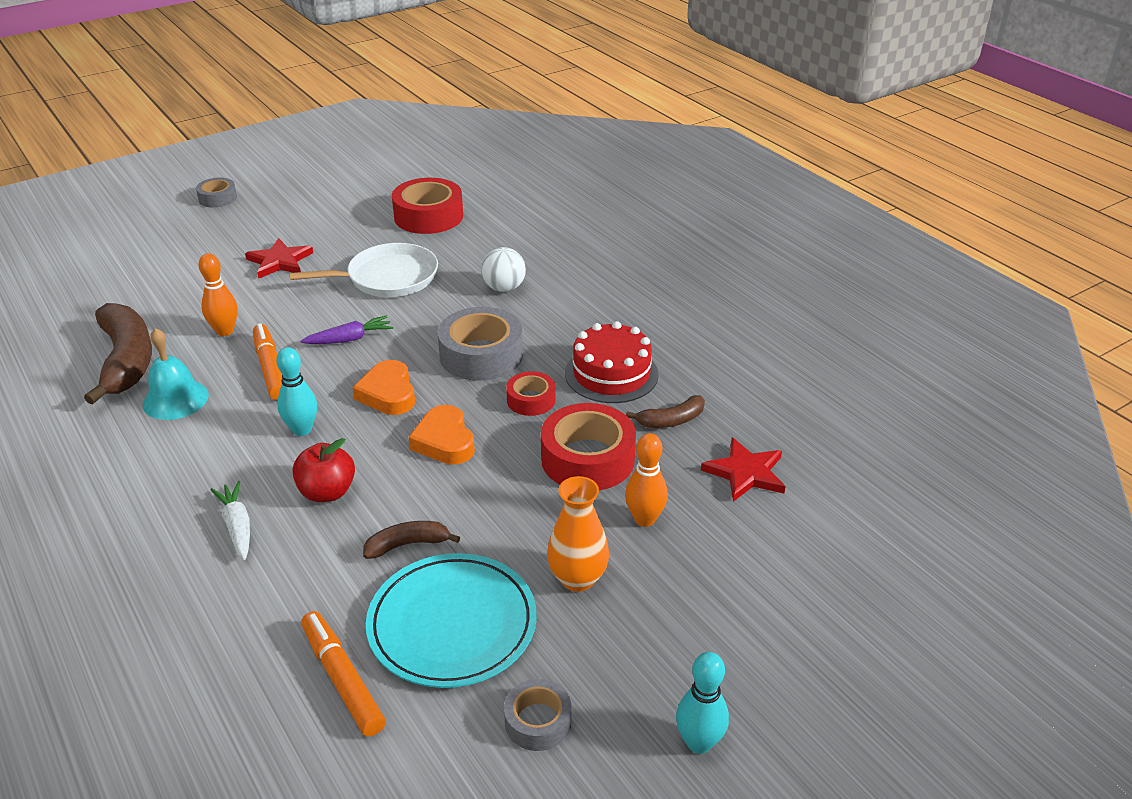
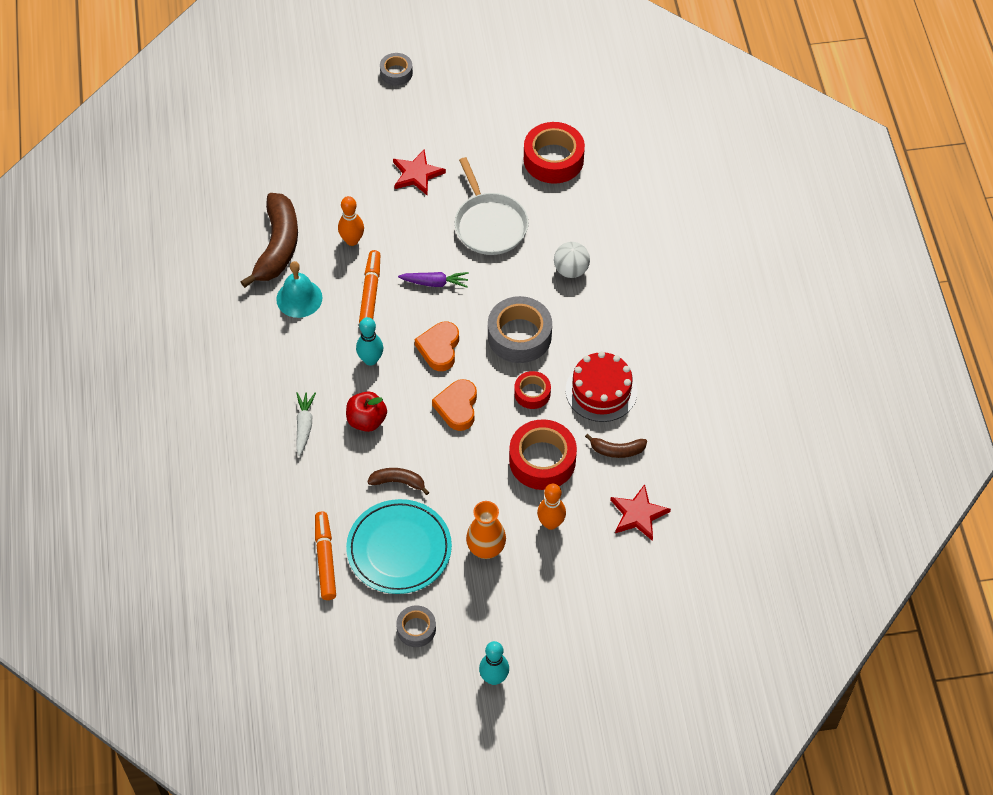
camera: 25 degrees right, 20 degrees up
(387, 278) = (489, 224): white pan -> white pan turned 60 degrees clockwise

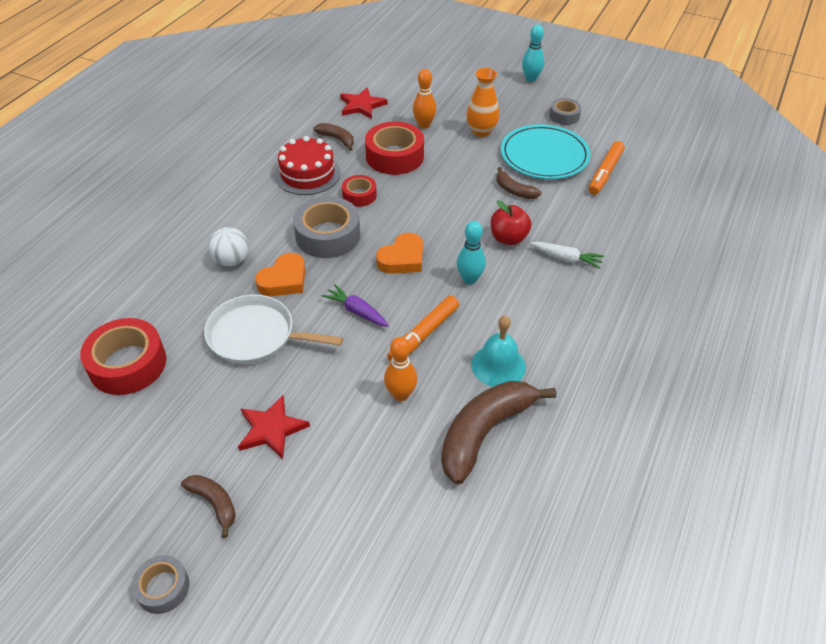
camera: 145 degrees left, 10 degrees down
(304, 426) = (566, 259): white carrot -> white carrot turned 105 degrees counterclockwise
(410, 120) = (214, 503): none -> brown banana
(457, 407) = (426, 213): orange heart -> orange heart (284, 280)
(489, 224) = (256, 335): white pan -> white pan turned 90 degrees counterclockwise

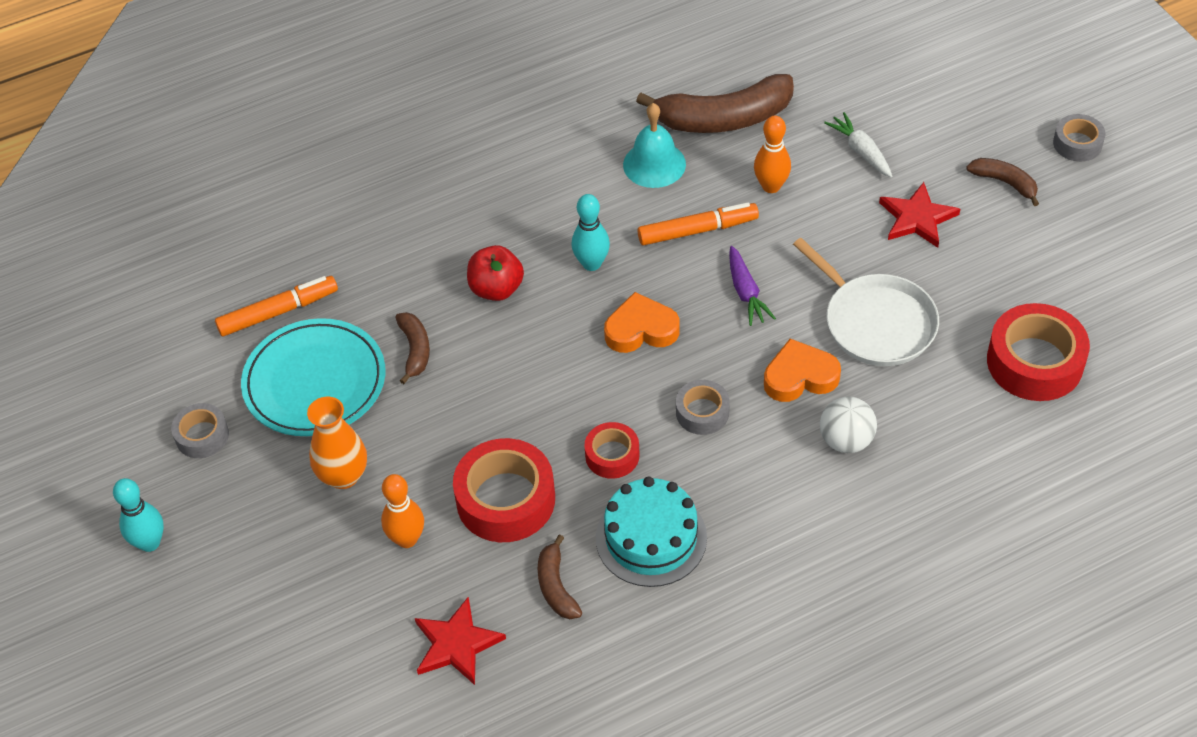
camera: 140 degrees left, 5 degrees up
(214, 503) = (1005, 182): brown banana -> brown banana turned 135 degrees clockwise
(307, 174) = (651, 538): red cake -> turquoise cake
(328, 235) = (702, 412): grey tape -> grey tape, size x0.56
(566, 259) = (464, 230): white carrot -> white carrot (861, 151)

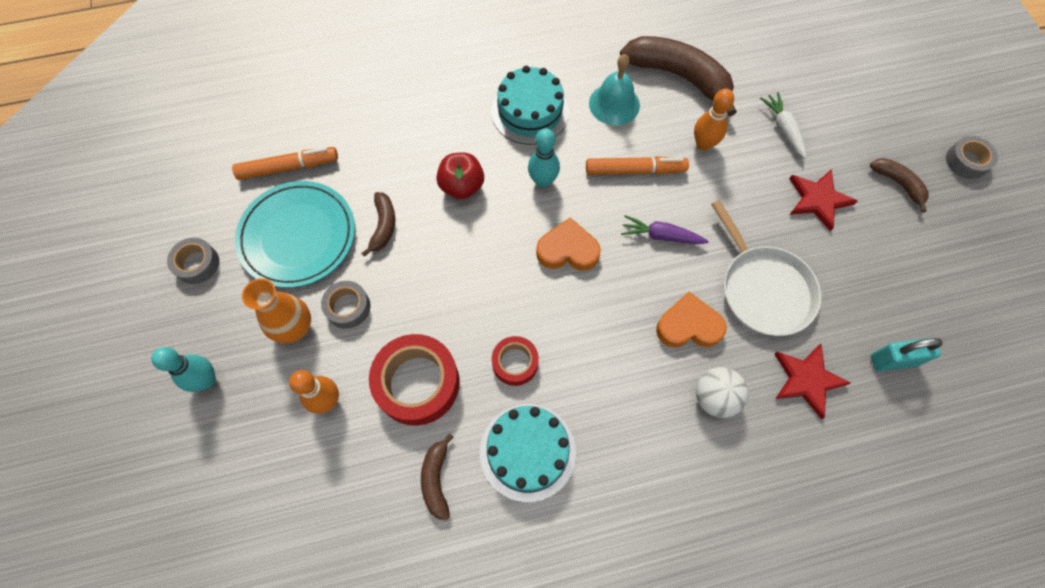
camera: 10 degrees right, 15 degrees up
(149, 543) = (126, 352): turquoise bowling pin -> turquoise bowling pin (207, 380)
(456, 644) = (339, 515): red star -> red star (807, 380)
(555, 192) = (530, 112): none -> turquoise cake
(702, 412) = (599, 340): grey tape -> grey tape (348, 307)
(724, 118) = (679, 76): brown banana -> brown banana turned 150 degrees counterclockwise
(746, 292) = (661, 236): purple carrot -> purple carrot turned 105 degrees clockwise
(1034, 362) = (893, 360): red tape -> turquoise padlock

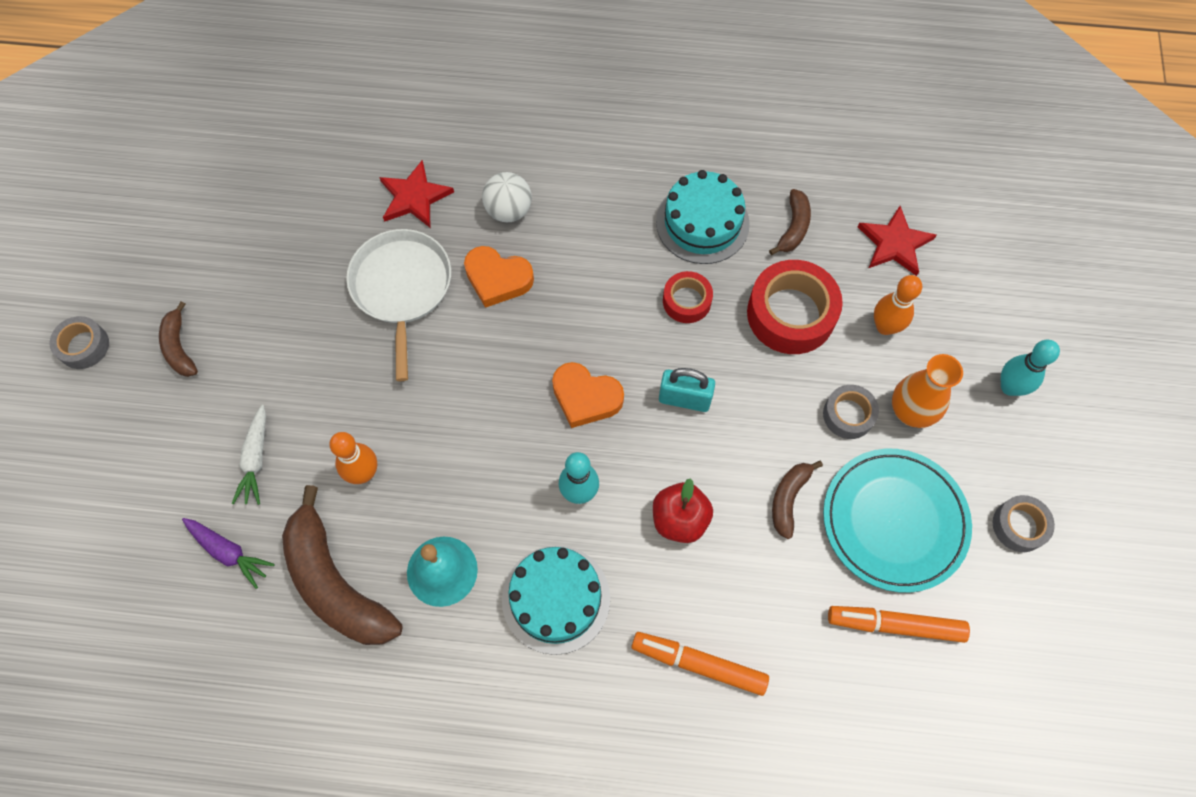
camera: 160 degrees left, 0 degrees up
(635, 170) = (463, 467): orange marker -> orange marker (699, 664)
(661, 236) = (475, 378): purple carrot -> purple carrot (228, 552)
(818, 200) = (279, 359): red star -> red star (894, 243)
(893, 360) = (323, 187): turquoise padlock -> turquoise padlock (684, 399)

